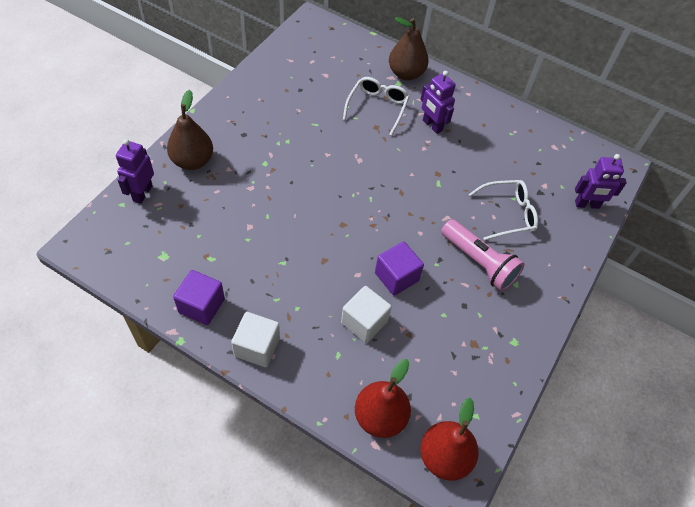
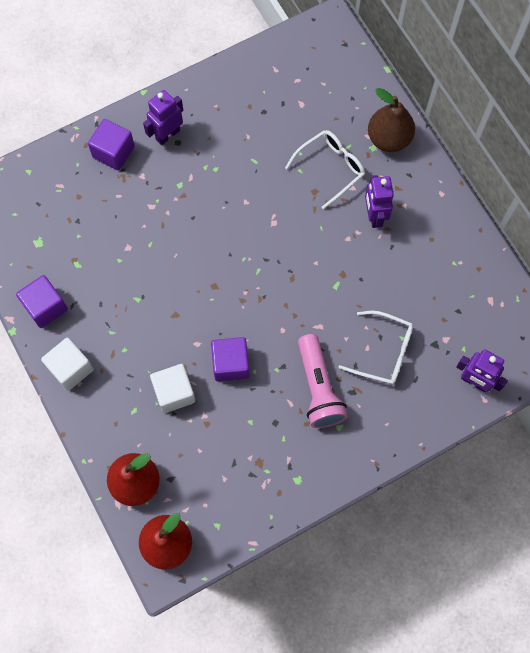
camera: 35 degrees right, 15 degrees up
(142, 193) = (51, 167): purple robot -> purple robot (167, 134)
(192, 161) = (113, 152): brown pear -> purple cube

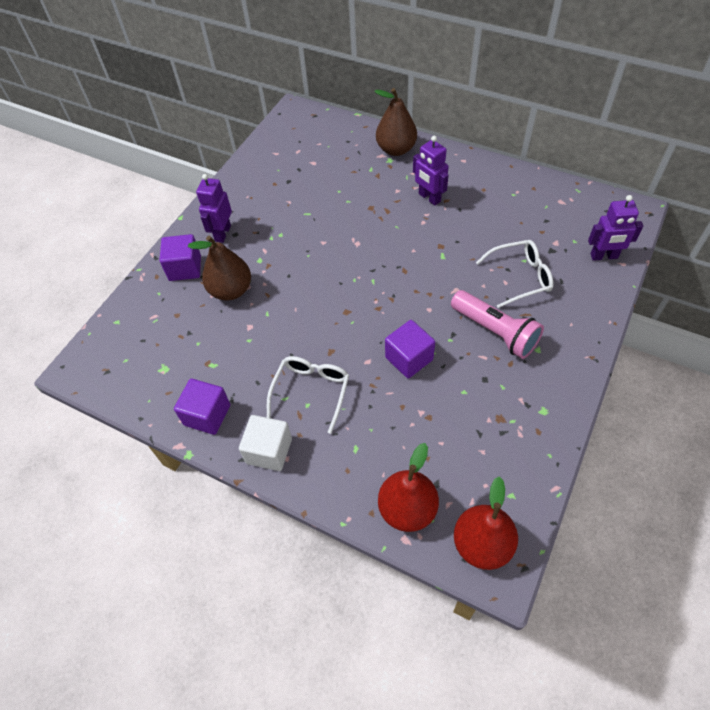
camera: 30 degrees left, 15 degrees down
(136, 201) = (231, 290): none -> brown pear
(174, 392) = (380, 410): white cube -> none
(330, 169) = (370, 188): white glasses -> white glasses (311, 392)

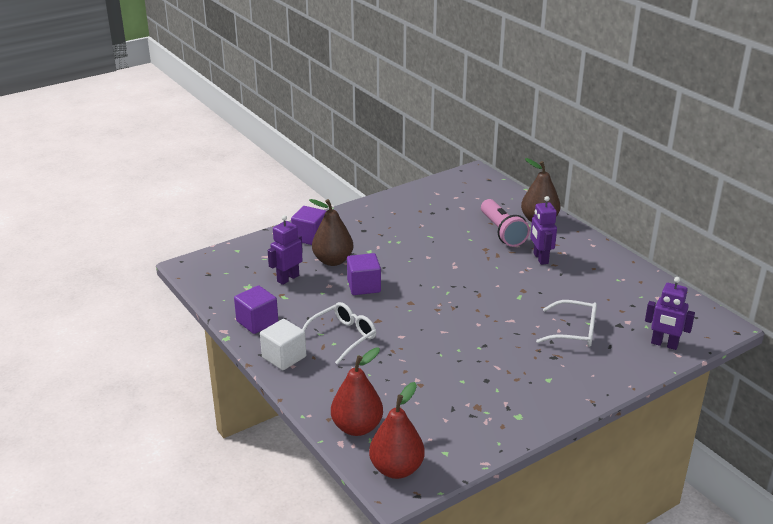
camera: 25 degrees right, 25 degrees down
(222, 233) = (354, 227): purple robot -> purple robot (288, 278)
(409, 358) = (435, 346): purple cube -> purple cube (364, 286)
(495, 332) = (521, 356): pink flashlight -> pink flashlight (502, 232)

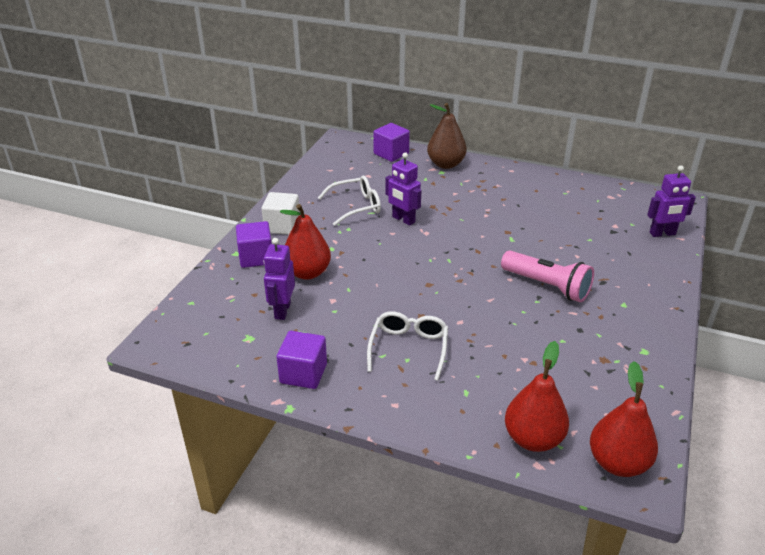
camera: 35 degrees left, 5 degrees up
(284, 357) = (376, 399): white cube -> white cube (282, 226)
(333, 261) = (307, 272): brown pear -> red pear
(364, 286) = (368, 286): purple cube -> purple cube (391, 154)
(502, 232) = (428, 185): pink flashlight -> pink flashlight (547, 286)
(540, 258) = (487, 197): purple robot -> purple robot (403, 220)
(573, 331) = (589, 252): white glasses -> white glasses (355, 206)

